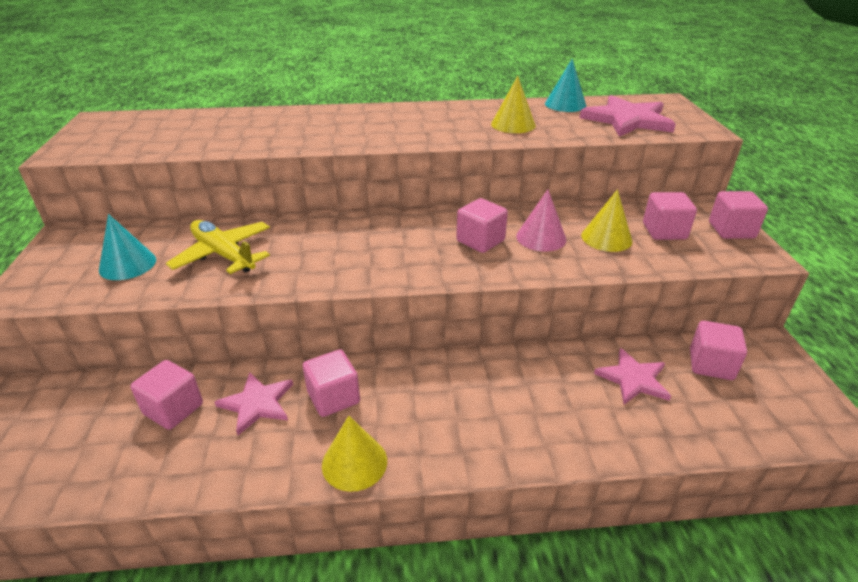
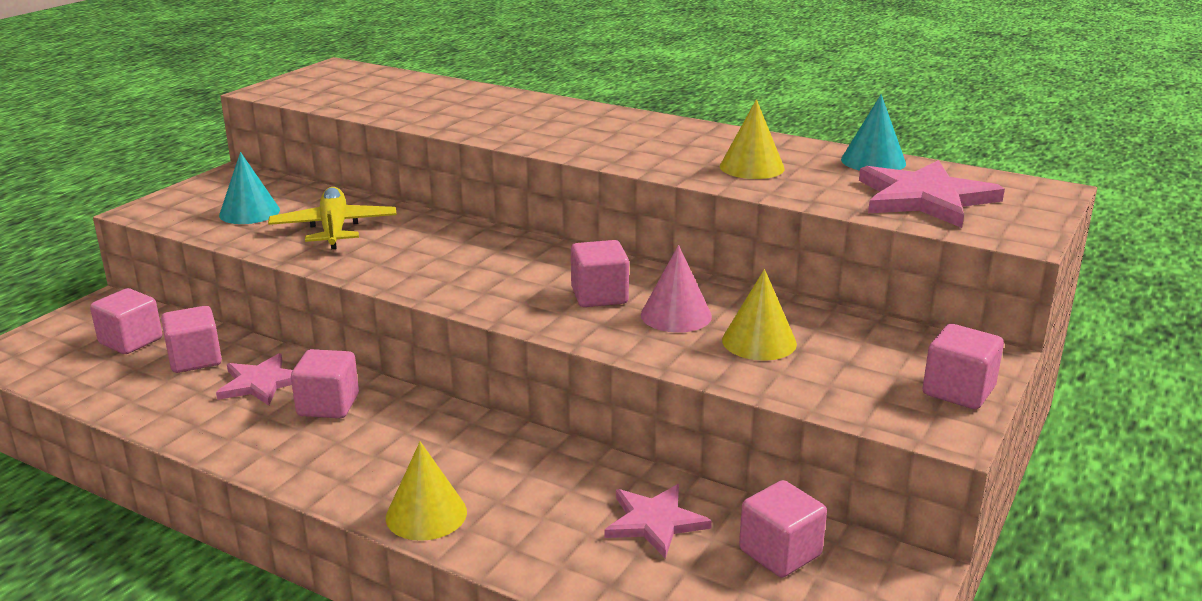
camera: 35 degrees right, 10 degrees down
(354, 462) = (279, 461): yellow cone -> yellow cone (426, 514)
(664, 231) = (853, 360): pink cube -> pink cube (131, 341)

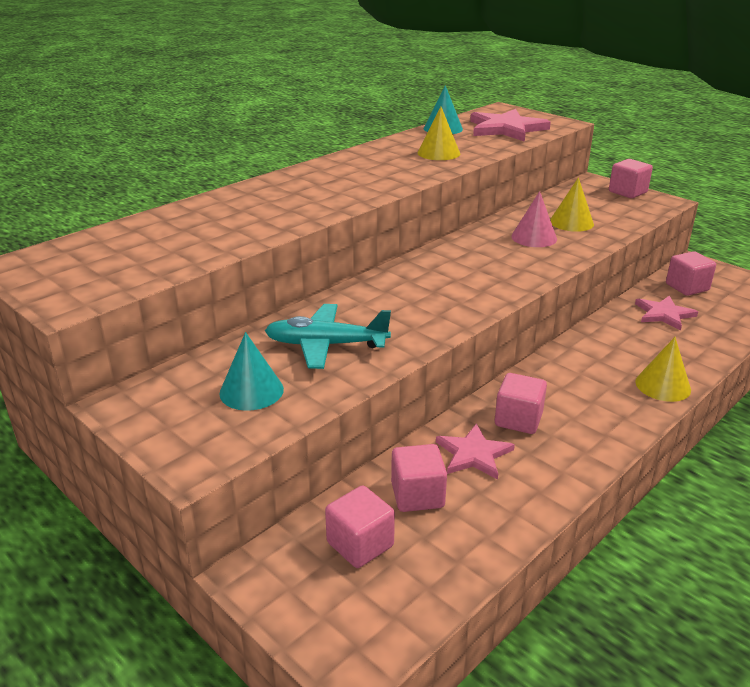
camera: 75 degrees left, 5 degrees up
(334, 229) = (326, 345): yellow plane -> turquoise plane
(599, 296) = (500, 255): pink cube -> none

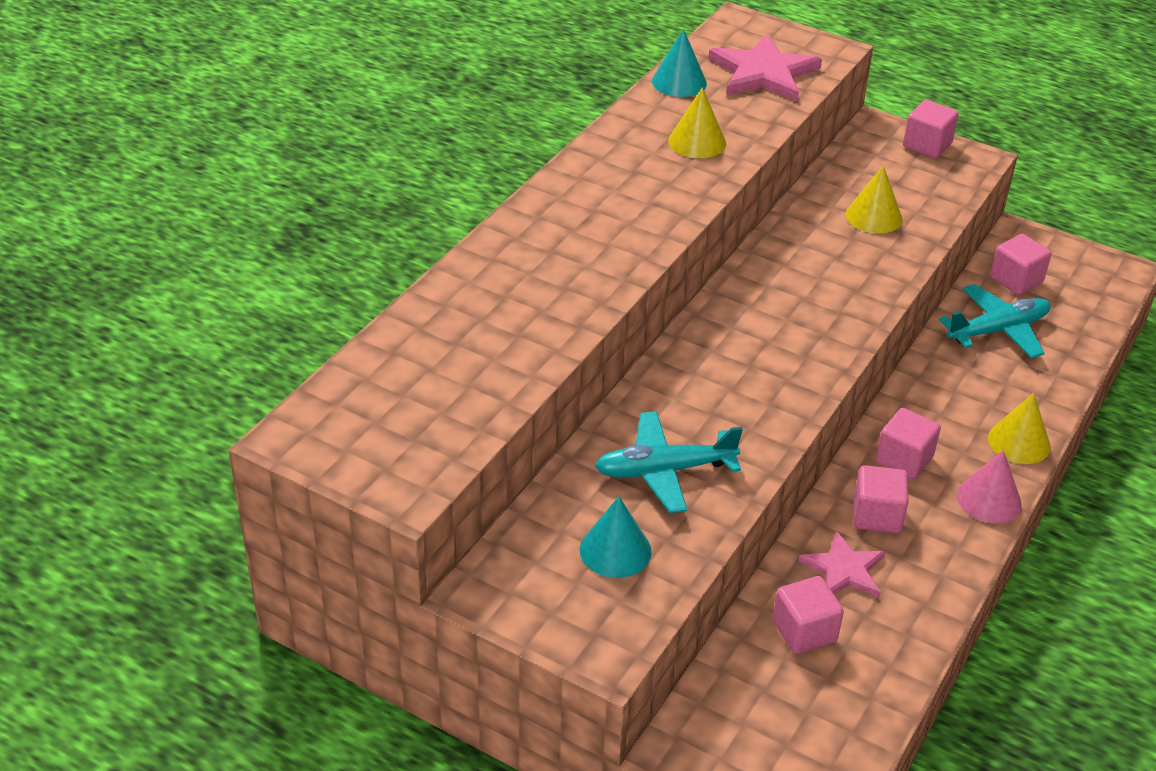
camera: 15 degrees left, 10 degrees up
(360, 544) = (769, 698): pink cube -> pink cube (904, 460)
(534, 237) = (836, 252): pink cone -> pink cone (989, 499)
(664, 314) = (998, 330): pink star -> turquoise plane

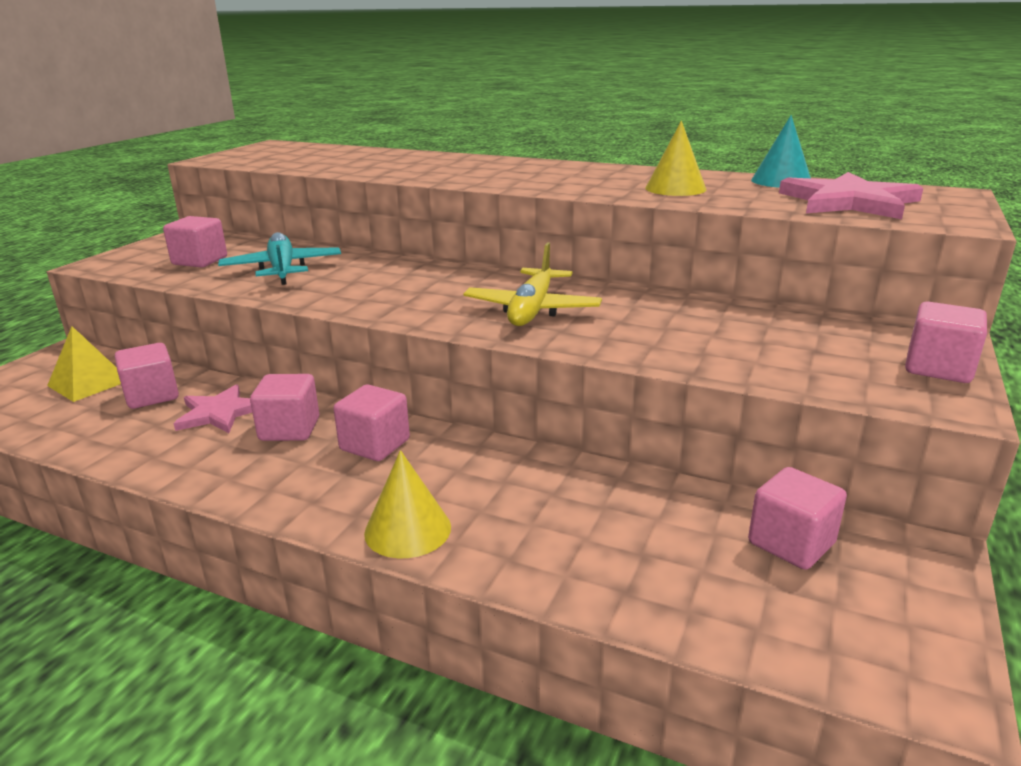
camera: 85 degrees right, 15 degrees down
(615, 550) = (200, 261): turquoise cone -> pink cube
(768, 697) = (89, 383): none -> yellow pyramid
(809, 300) = (532, 310): none -> yellow plane
(873, 216) = (720, 337): yellow cone -> none
(989, 499) = (301, 501): pink cone -> none
(998, 330) = (650, 521): turquoise plane -> none

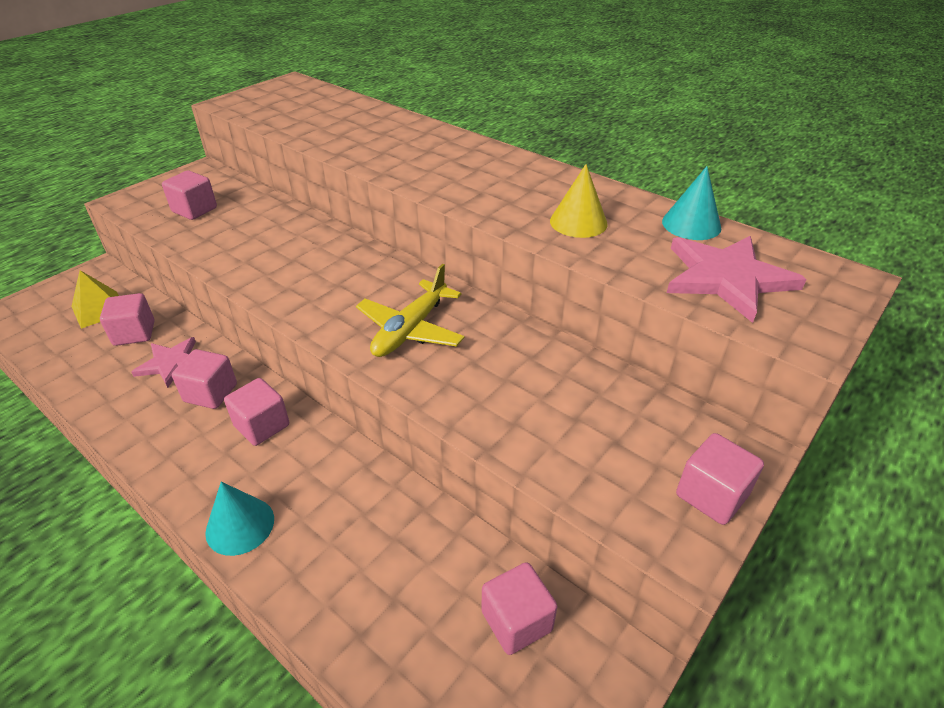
camera: 15 degrees right, 15 degrees up
(282, 269) = (249, 233): turquoise plane -> none
(408, 529) = (240, 525): yellow cone -> turquoise cone

